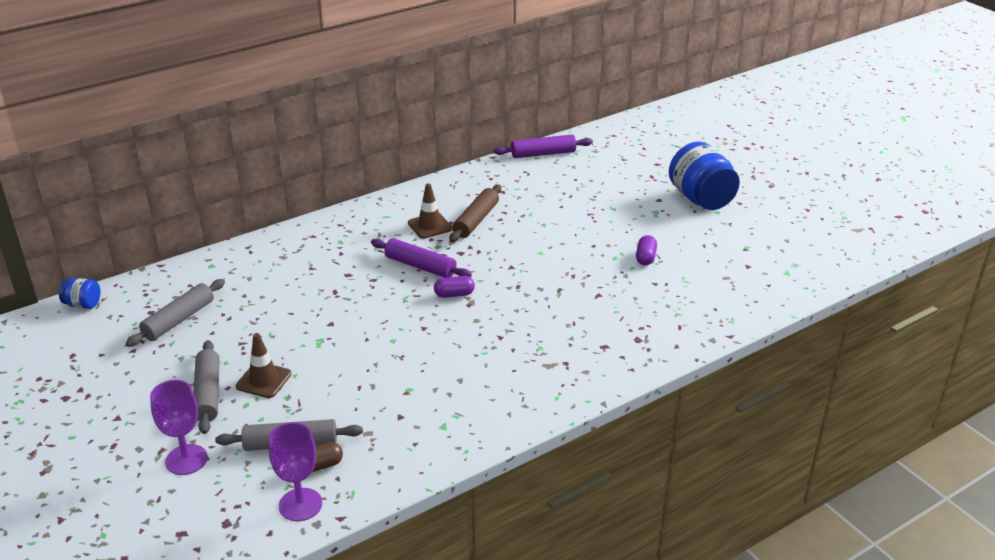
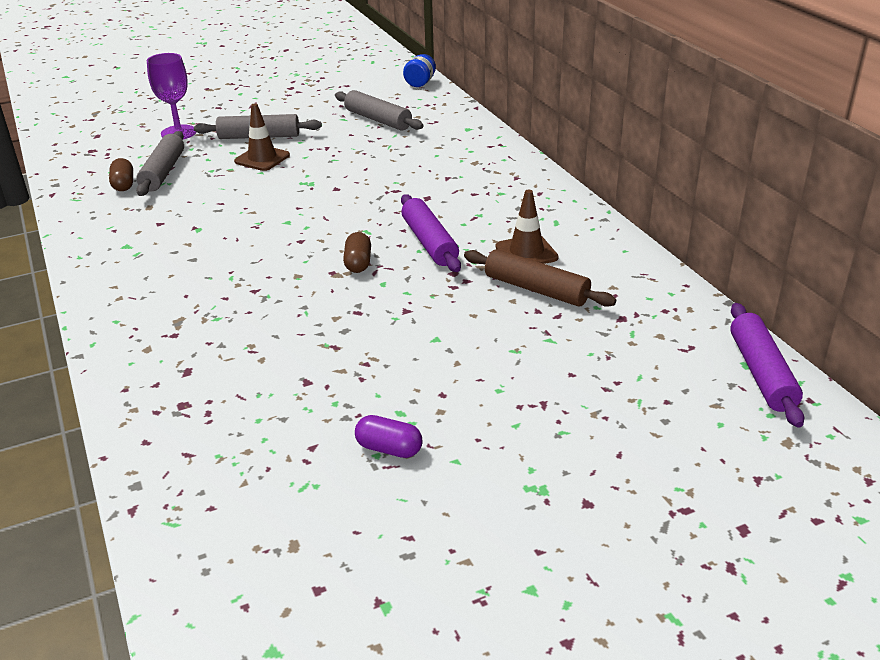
camera: 100 degrees right, 0 degrees up
(300, 504) = (84, 177): purple goblet -> none
(420, 266) = (429, 242): purple rolling pin -> purple rolling pin turned 60 degrees counterclockwise
(454, 294) = (358, 263): purple capsule -> brown capsule
(701, 199) = (587, 573): blue jar -> none

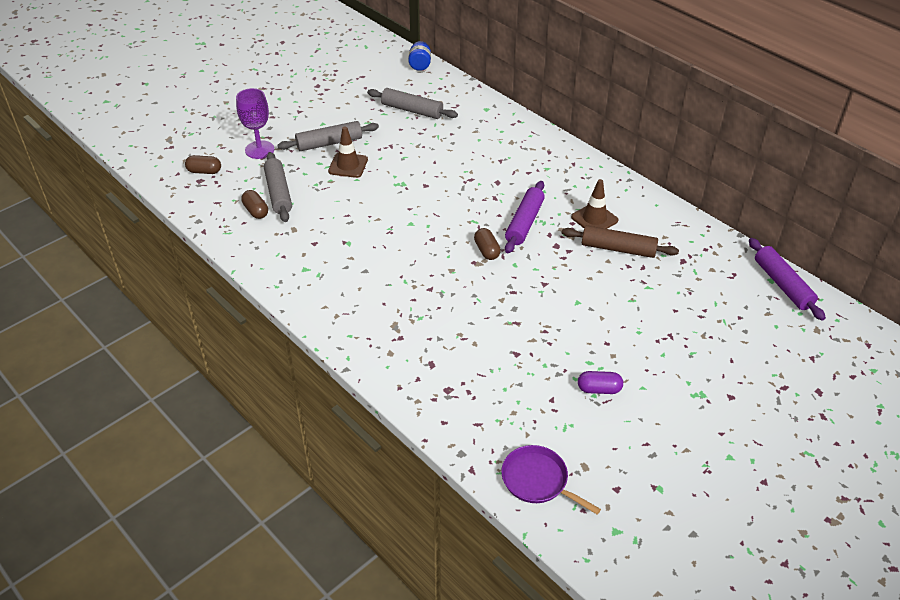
camera: 20 degrees left, 10 degrees up
(104, 143) = (204, 171): none -> brown capsule
(210, 547) = (537, 480): none -> purple pan
(429, 242) = (524, 223): purple rolling pin -> purple rolling pin turned 60 degrees clockwise

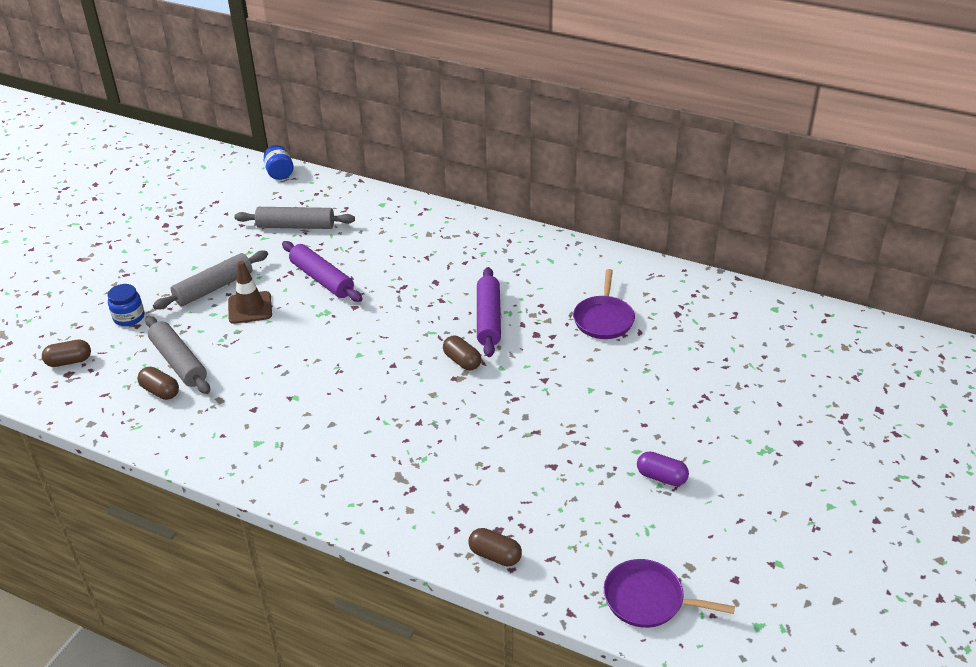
camera: 20 degrees left, 5 degrees down
(259, 150) = (129, 317): purple goblet -> blue jar
(436, 407) = (495, 555): none -> brown capsule
(594, 219) = (562, 294): brown traffic cone -> none
(599, 389) = (661, 477): purple capsule -> purple capsule turned 45 degrees clockwise
(618, 248) = (603, 319): brown rolling pin -> purple pan
(782, 284) = (788, 310): purple rolling pin -> purple rolling pin (322, 279)

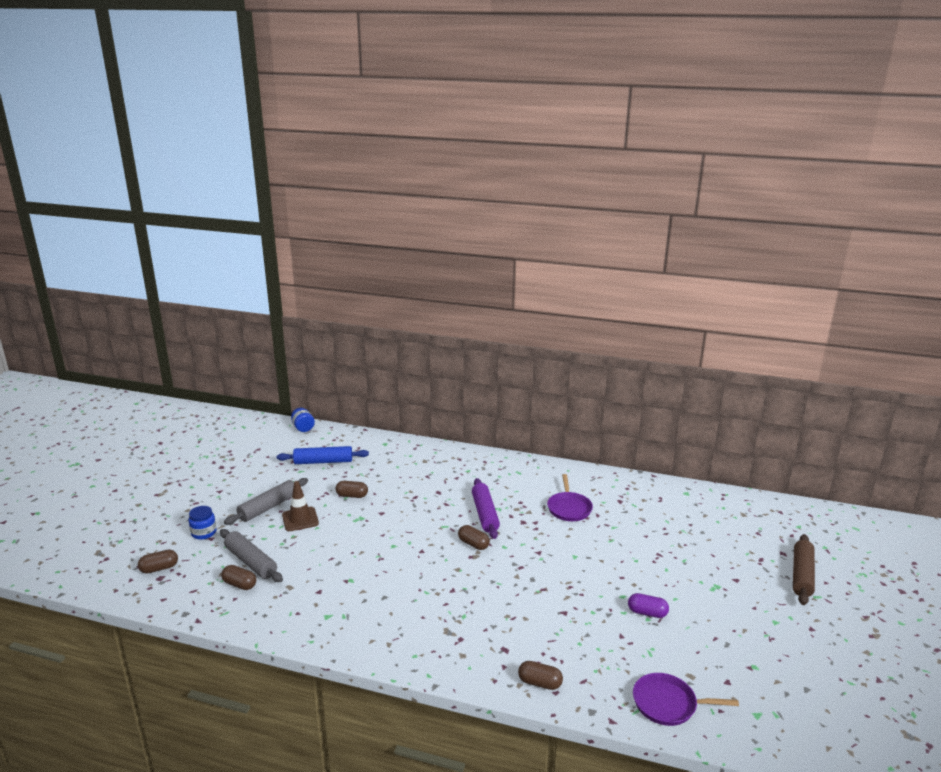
camera: 10 degrees left, 15 degrees down
(296, 226) = (323, 462): grey rolling pin -> blue rolling pin
(322, 279) = (352, 496): purple rolling pin -> brown capsule
(893, 444) = (801, 575): none -> brown rolling pin

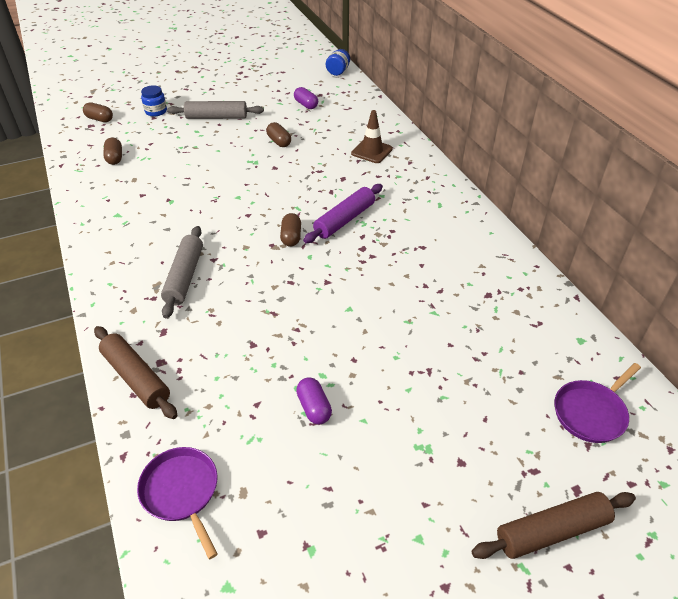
camera: 50 degrees right, 20 degrees up
(250, 562) = (144, 147): grey rolling pin -> grey rolling pin (184, 277)
(300, 519) = (219, 137): brown traffic cone -> brown traffic cone (371, 151)
(323, 462) = (306, 105): blue rolling pin -> purple capsule
(539, 683) = (136, 377): brown capsule -> brown rolling pin
(569, 508) = (424, 266): purple pan -> purple pan (591, 412)

